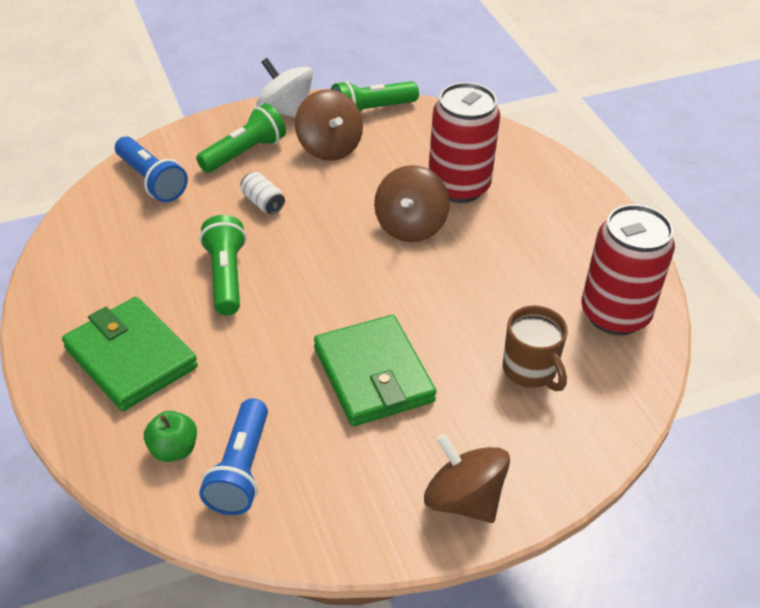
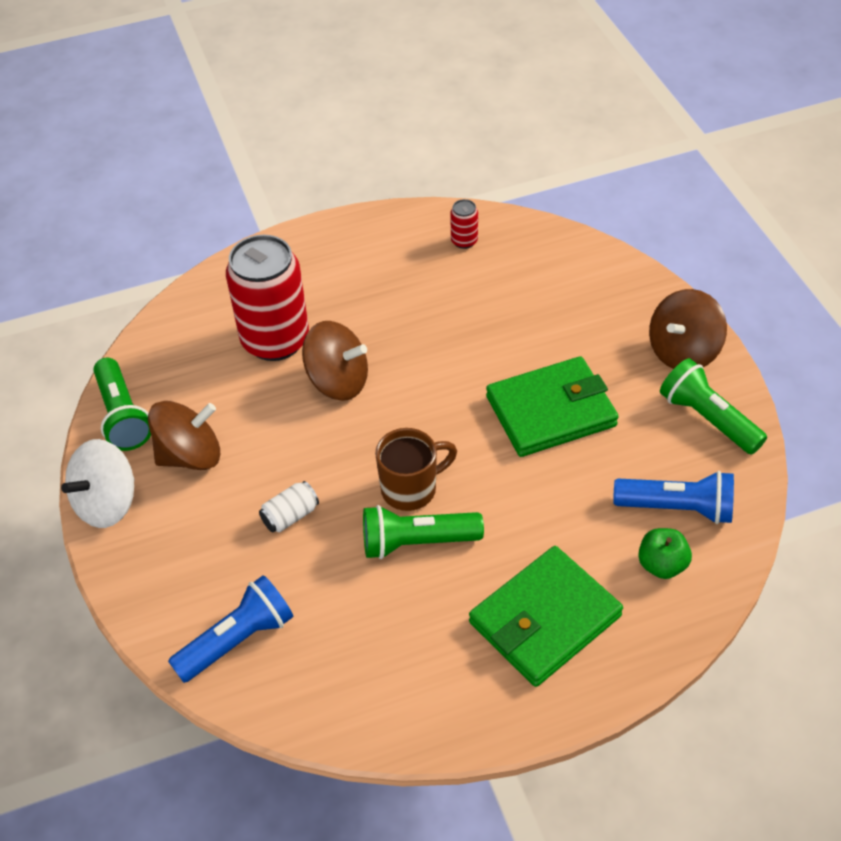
camera: 85 degrees left, 5 degrees up
(244, 153) = (191, 541): green flashlight -> green flashlight (707, 419)
(530, 371) = (536, 301): brown mug -> brown mug (411, 489)
(615, 314) = (464, 241): red can -> red can, size x0.42

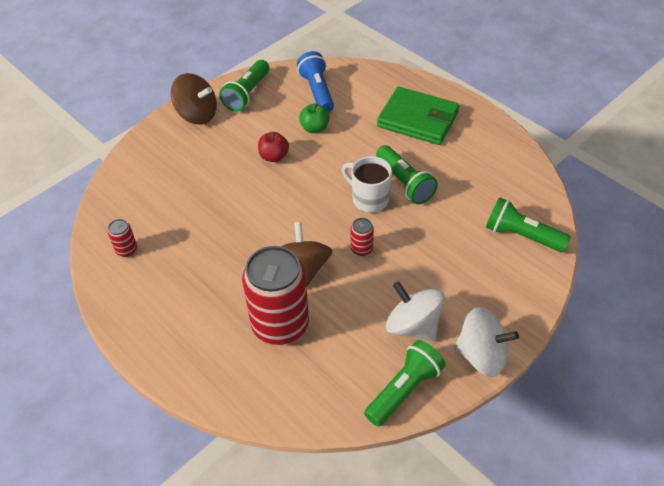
camera: 115 degrees left, 0 degrees up
(190, 455) = (413, 326): brown spinning top -> white spinning top
(238, 640) = (521, 235): blue flashlight -> green flashlight
(290, 516) = (425, 248): white can -> none
(332, 449) = (361, 249): none -> red can
(411, 489) = (369, 199): brown mug -> white mug
(551, 411) = (274, 156): green wallet -> red apple
(661, 565) = (357, 88): green apple -> green apple (315, 128)

